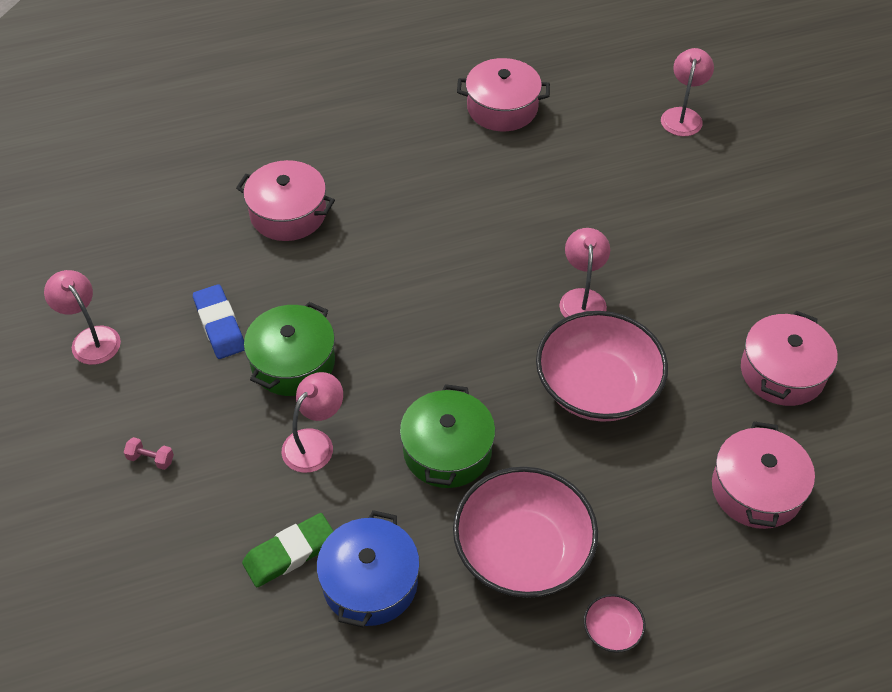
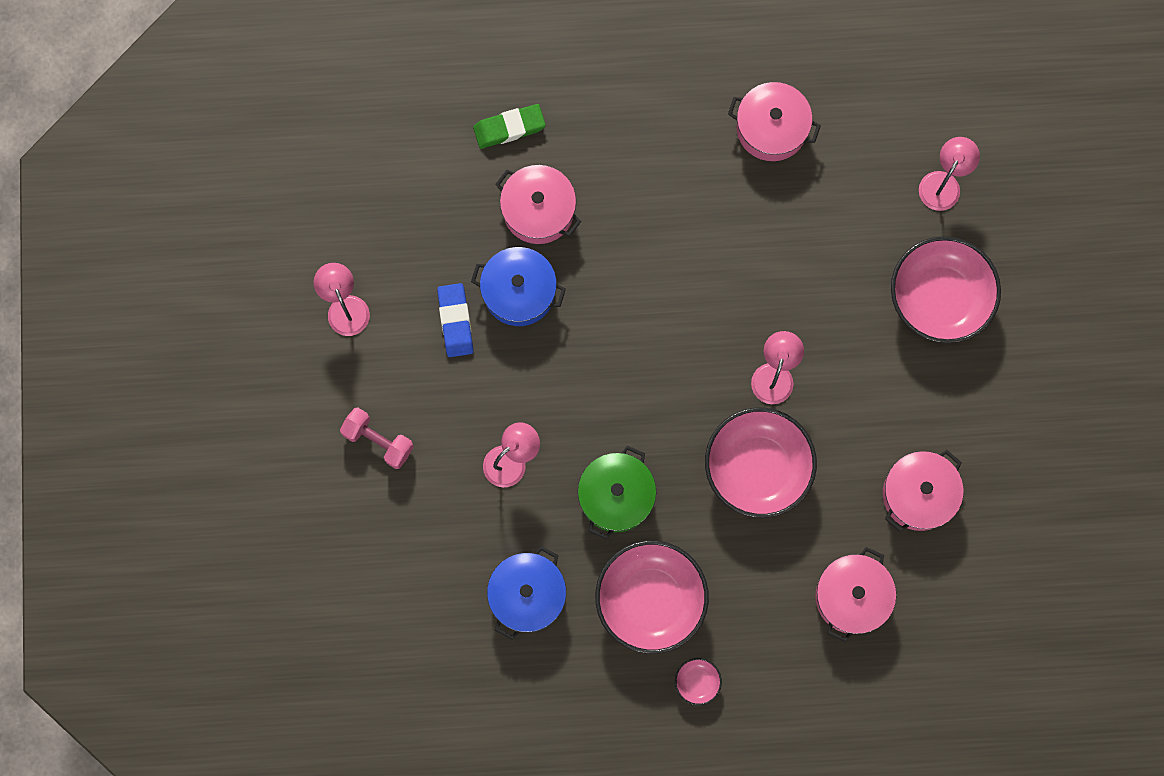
camera: 15 degrees right, 25 degrees up
(151, 459) = (378, 441): pink dumbbell -> pink dumbbell, size x1.88
(284, 285) = (519, 292): none -> blue pot
(290, 553) = (472, 554): green eraser -> green eraser (509, 128)
(293, 362) = (510, 377): green pot -> none
(721, 201) = (939, 298): none -> pink bowl

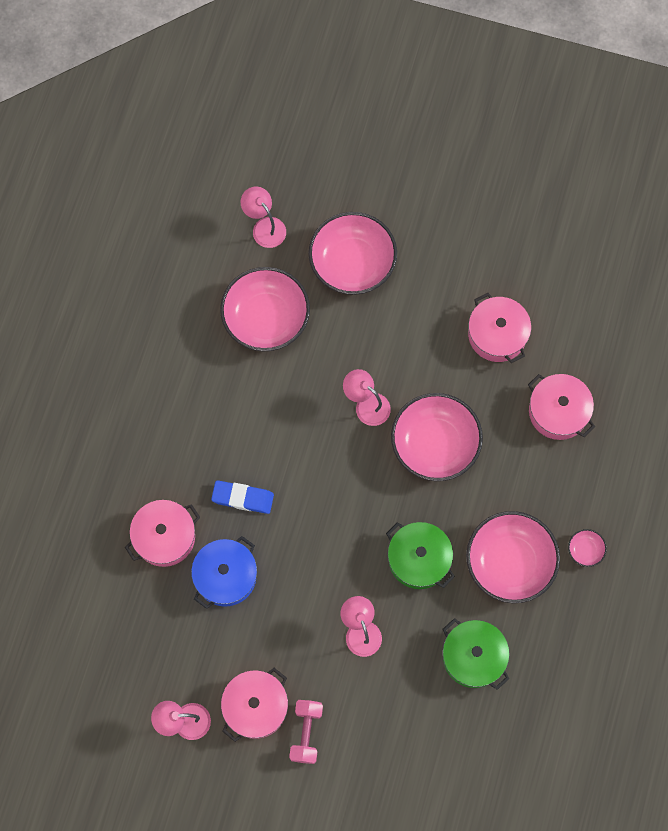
camera: 70 degrees left, 5 degrees down
(378, 441) = (306, 733): pink dumbbell -> pink dumbbell turned 45 degrees counterclockwise
(455, 321) = (230, 635): blue eraser -> blue eraser (243, 498)
(509, 128) = (87, 536): green eraser -> none
(527, 595) = (473, 657): blue pot -> green pot
(771, 128) = (170, 335): pink pot -> pink pot (255, 707)
(833, 225) = (266, 318): none -> pink bowl

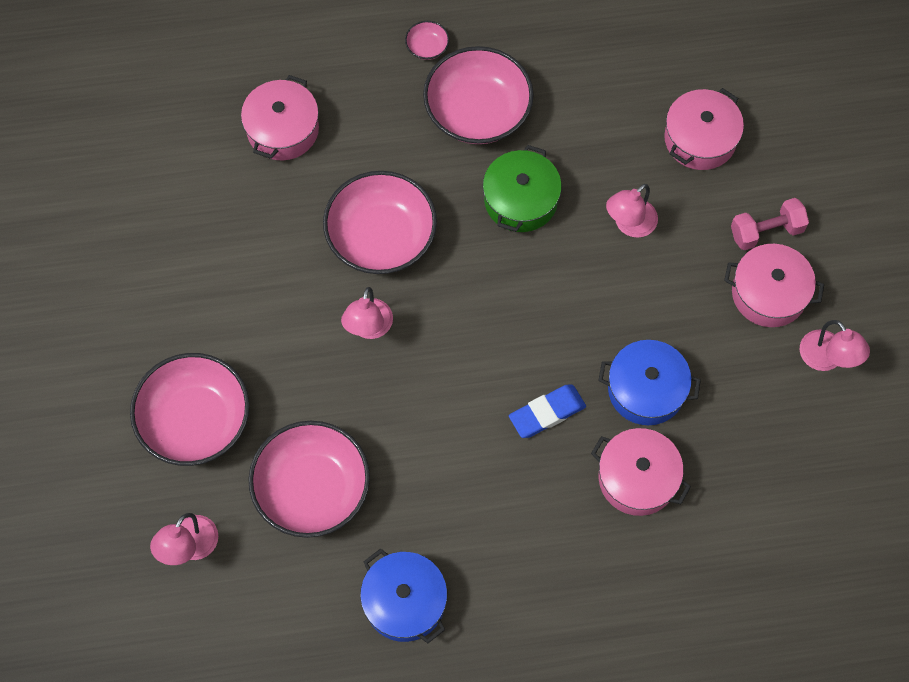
camera: 115 degrees left, 5 degrees down
(159, 344) = (404, 601): none -> blue pot
(243, 498) = (547, 413): blue eraser -> blue eraser turned 75 degrees clockwise
(473, 657) = (596, 106): green pot -> none
(497, 334) = (218, 225): pink pot -> pink pot (700, 139)

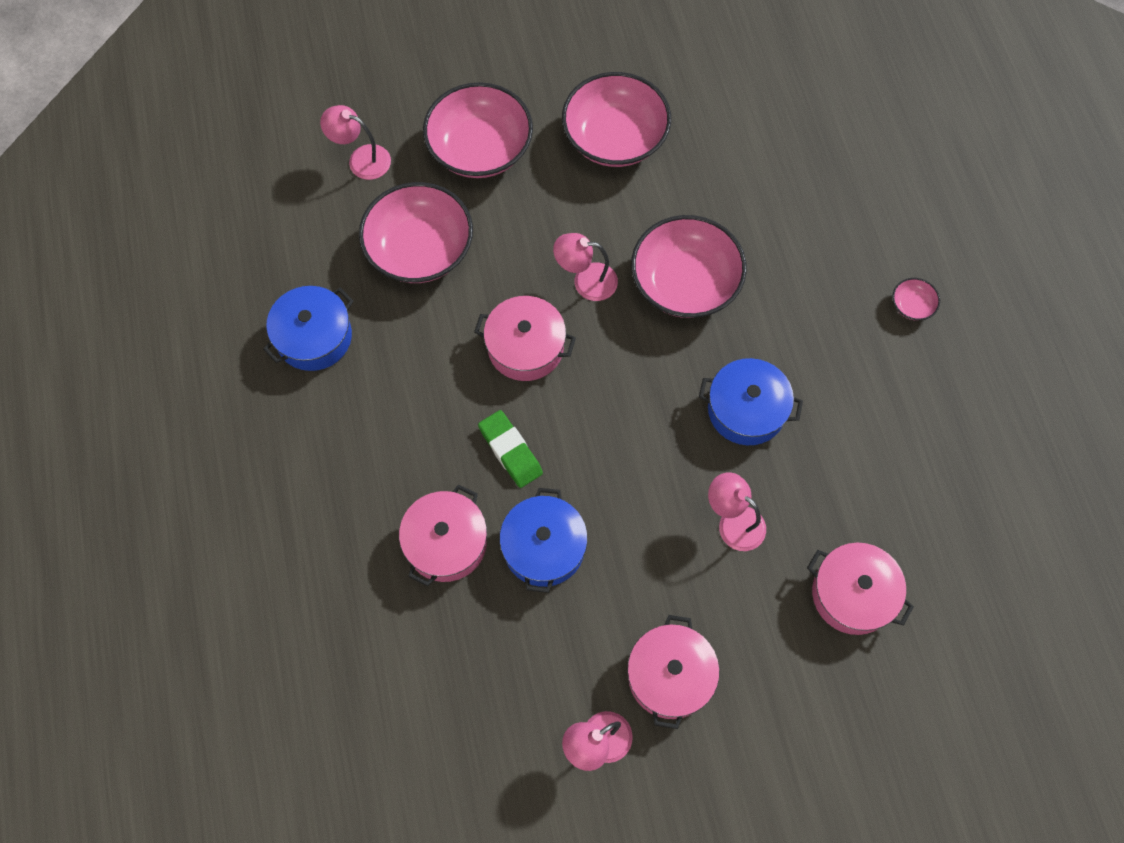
camera: 85 degrees right, 0 degrees up
(283, 129) = (790, 184): pink pot -> pink pot (525, 347)
(477, 112) = (844, 360): pink bowl -> pink bowl (615, 138)
(520, 200) = (746, 410): green pot -> blue pot
(547, 413) = (510, 451): blue eraser -> green eraser
(766, 231) = (746, 672): pink dumbbell -> none

